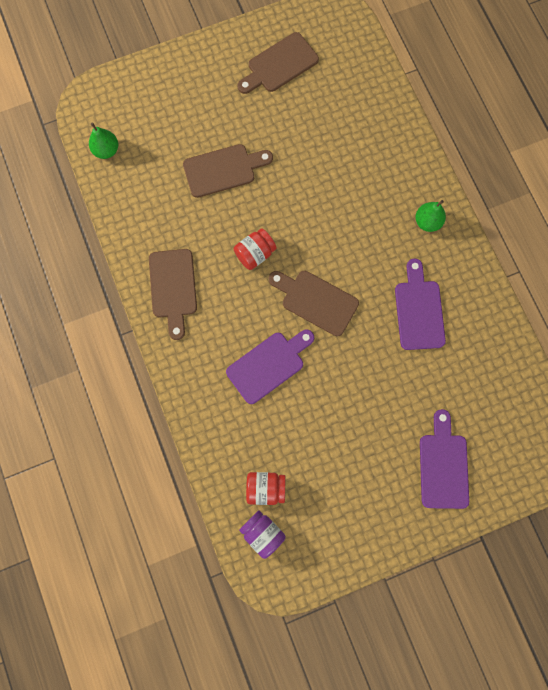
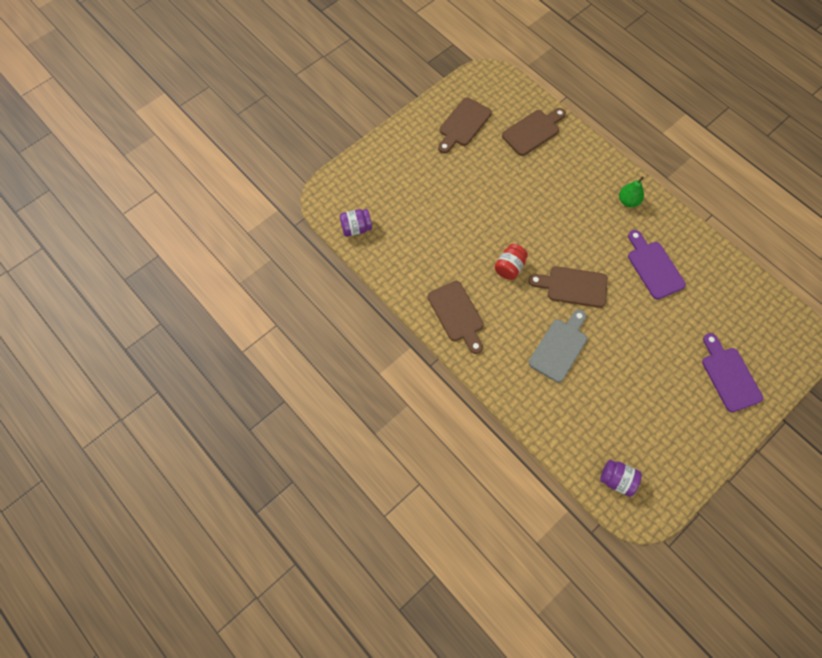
camera: 20 degrees left, 10 degrees down
(106, 150) = (356, 228): green pear -> purple jar
(223, 170) = (455, 213): brown cutting board -> brown cutting board (533, 131)
(265, 488) = (602, 443): red jar -> none
(269, 365) = (560, 347): purple cutting board -> grey cutting board

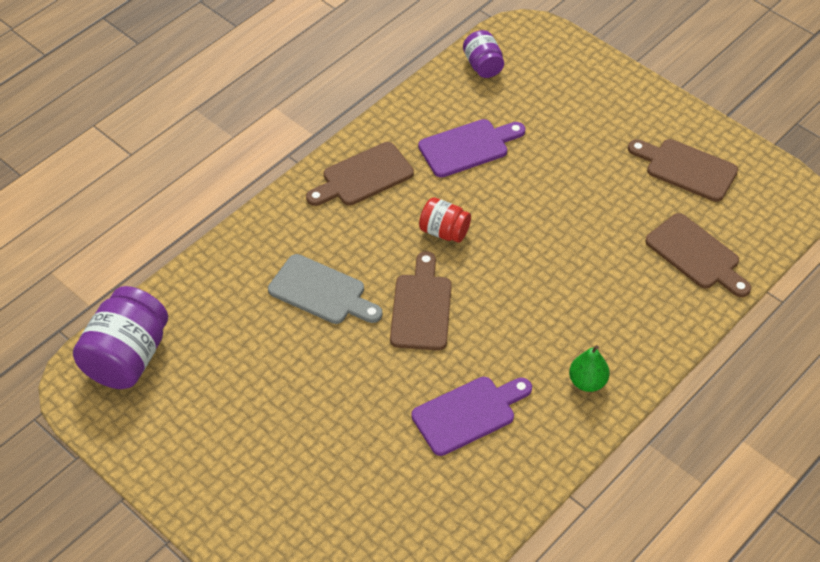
camera: 85 degrees right, 15 degrees down
(617, 480) = (127, 357): purple jar -> purple jar, size x1.81
(729, 375) = (286, 509): purple cutting board -> purple cutting board (468, 147)

